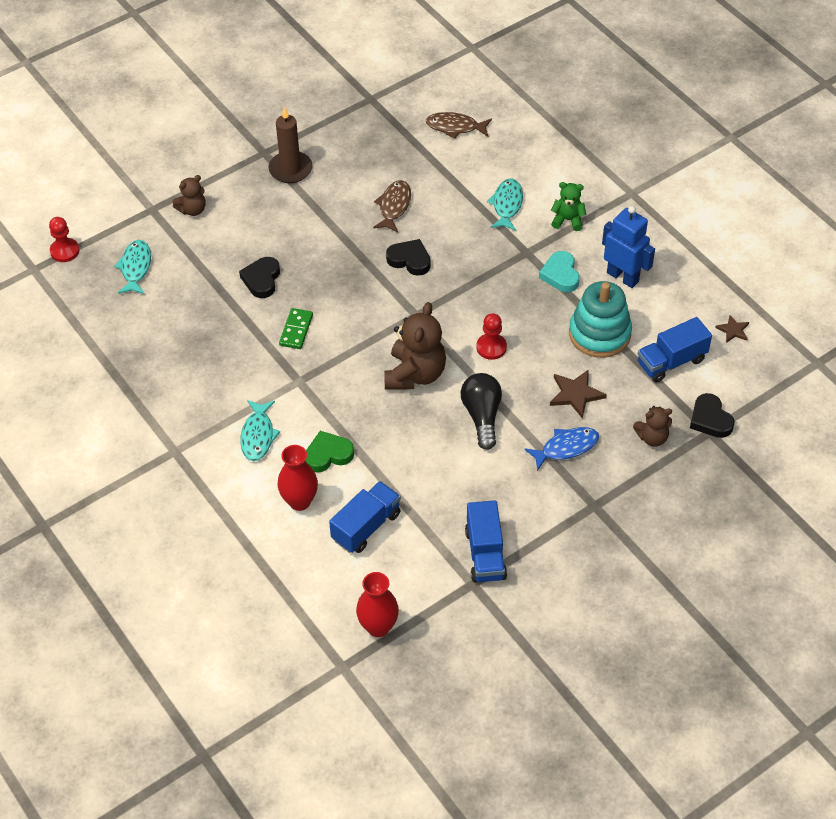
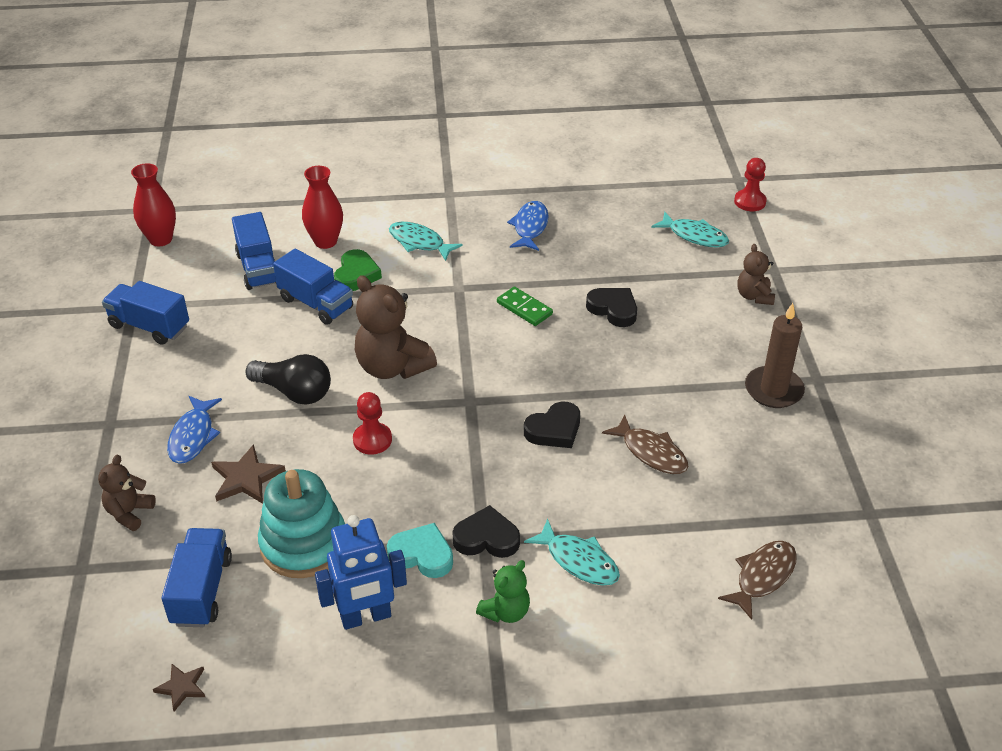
camera: 120 degrees right, 10 degrees down
(188, 373) = (530, 227): none -> blue fish
(381, 460) = (316, 303): none -> blue truck
(710, 419) = (94, 579): black heart -> black heart (486, 538)

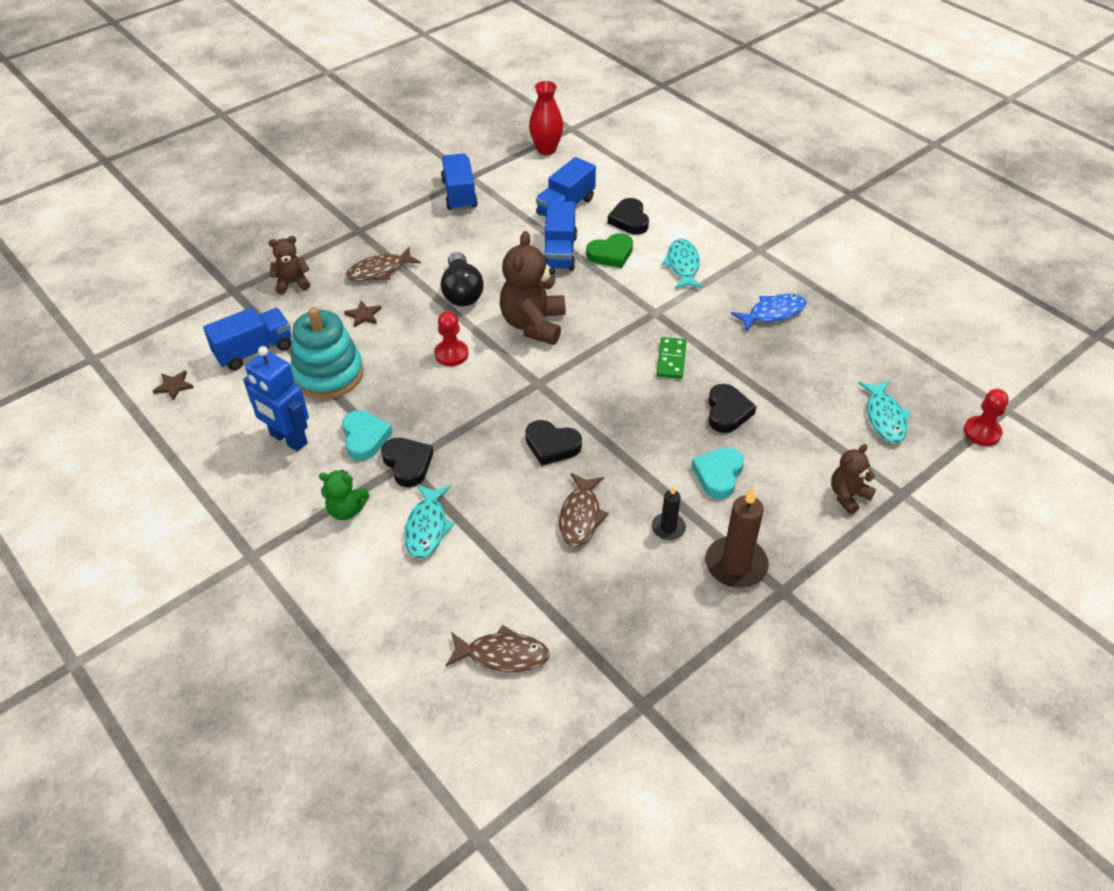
camera: 55 degrees right, 5 degrees up
(193, 436) = (379, 271): blue fish -> brown fish
(246, 478) = (363, 315): brown star -> brown star, size x0.61
(325, 241) = (629, 220): red vase -> black heart
(675, 350) = (718, 475): none -> turquoise heart
(706, 407) = (668, 528): none -> black candle

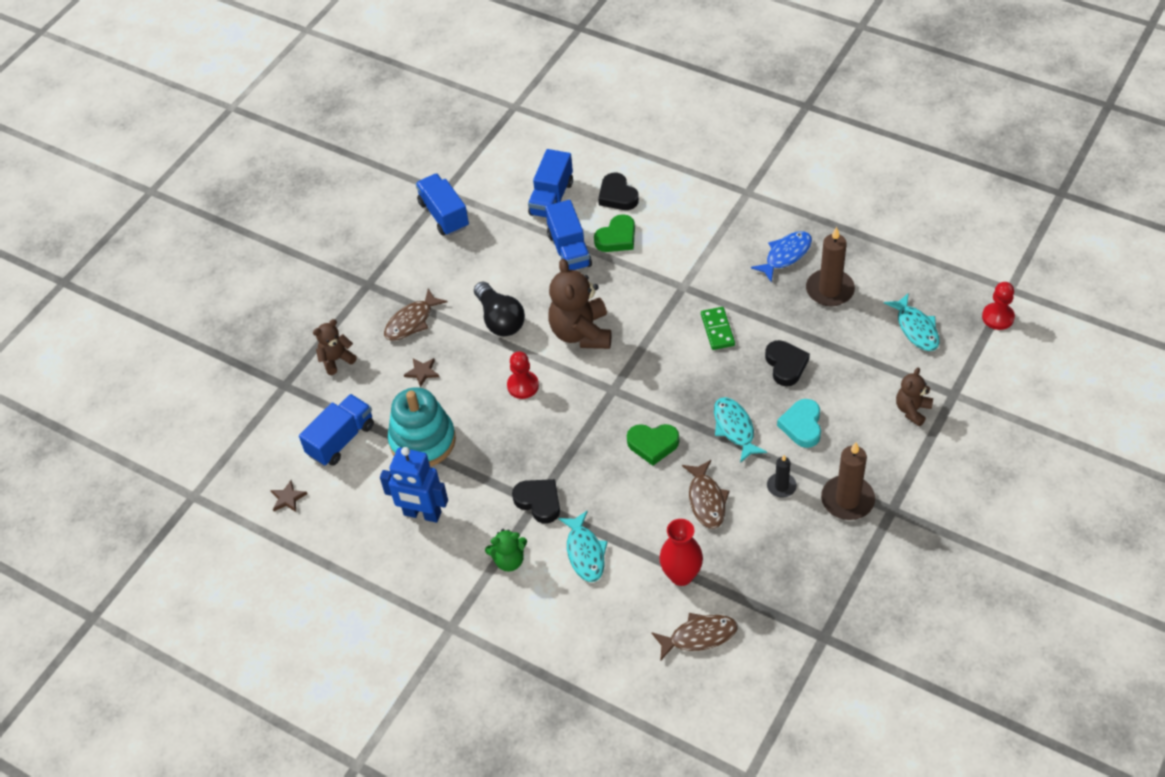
camera: 15 degrees left, 5 degrees up
(365, 438) = (489, 490): turquoise heart -> none
(546, 149) = (502, 138): red vase -> red vase (681, 575)
(552, 445) = (653, 444): black heart -> green heart
(683, 265) = (687, 229): turquoise fish -> turquoise fish (735, 428)
(805, 356) = (830, 290): none -> brown candle

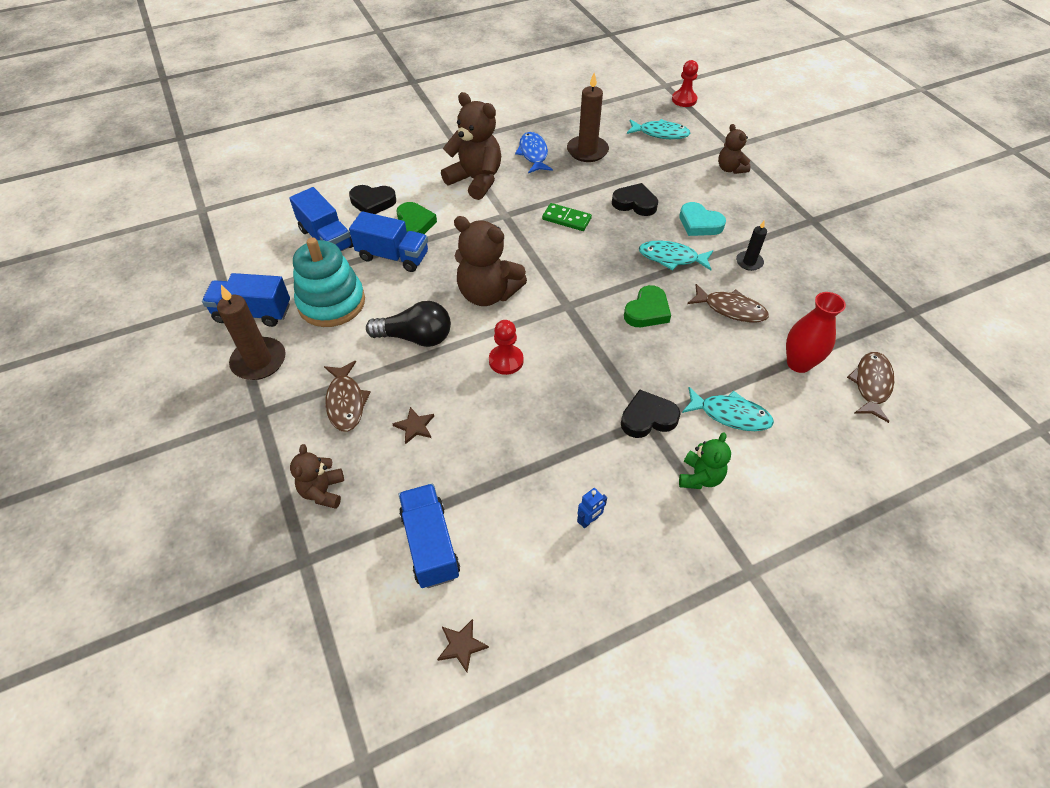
camera: 60 degrees left, 0 degrees up
(422, 441) = (498, 471): turquoise stacking toy -> turquoise stacking toy (331, 303)
(422, 514) = (589, 520): blue robot -> blue robot, size x0.43
(709, 240) = (476, 180): none -> brown teddy bear
(847, 500) = (787, 236): brown candle -> brown candle (259, 361)

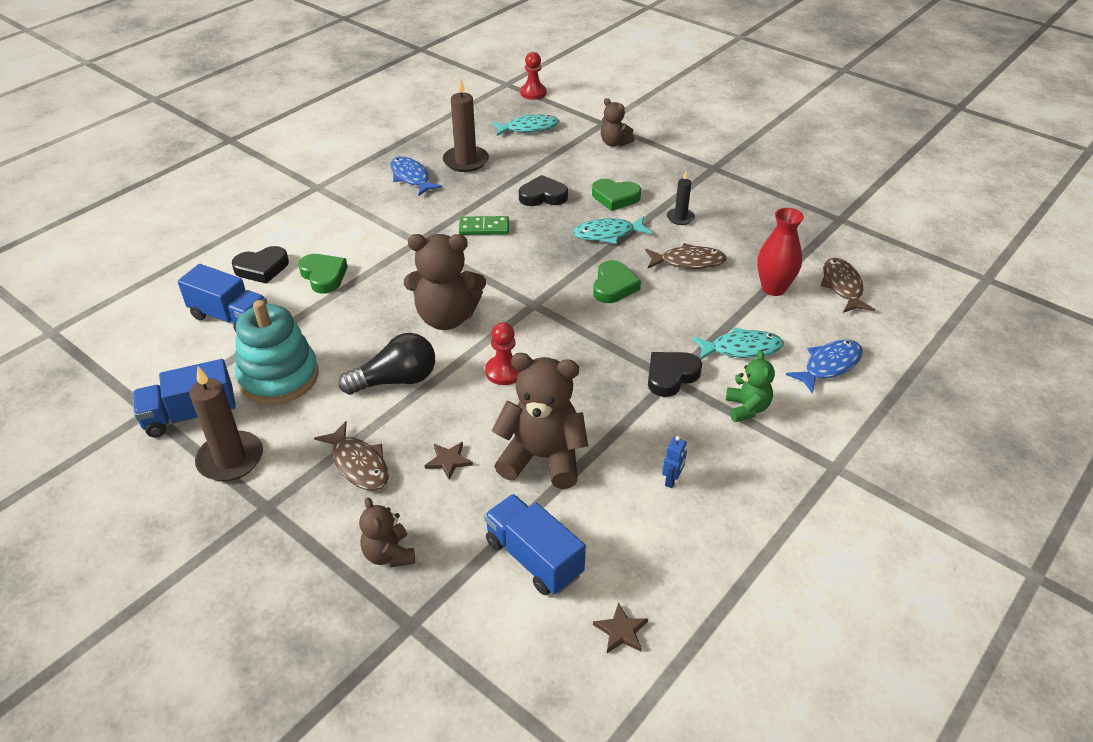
camera: 25 degrees left, 10 degrees down
(393, 256) = (320, 313): blue truck -> none
(476, 180) = (365, 217): brown teddy bear -> brown teddy bear (542, 458)
(699, 223) = (615, 197): turquoise heart -> green heart
(807, 463) = (829, 365): none -> blue fish

